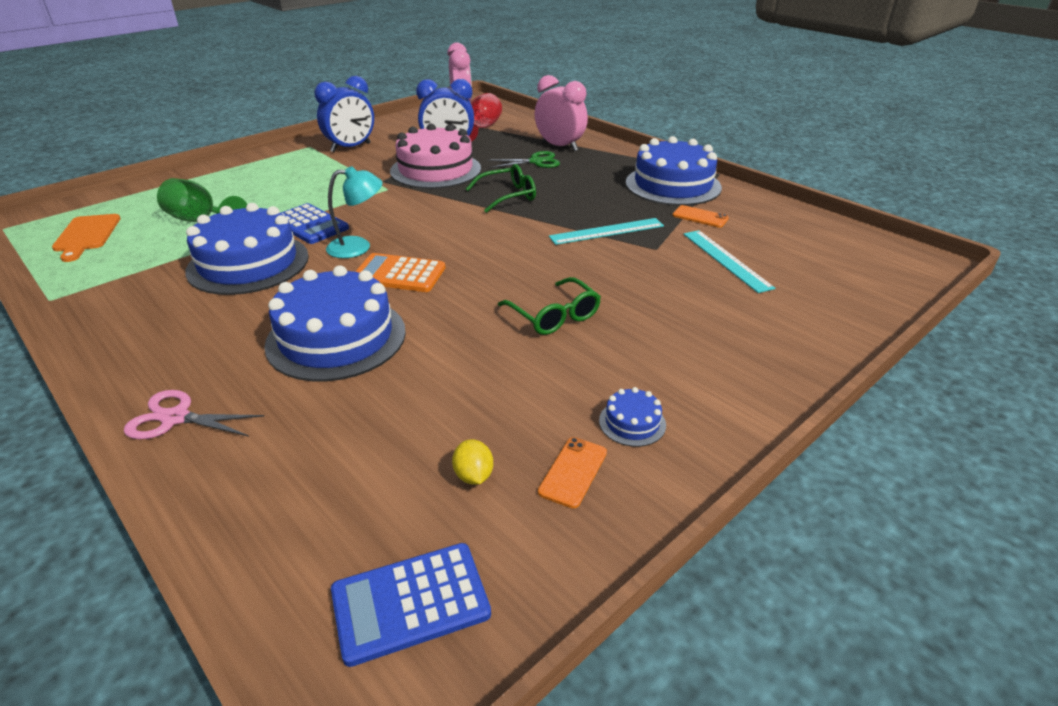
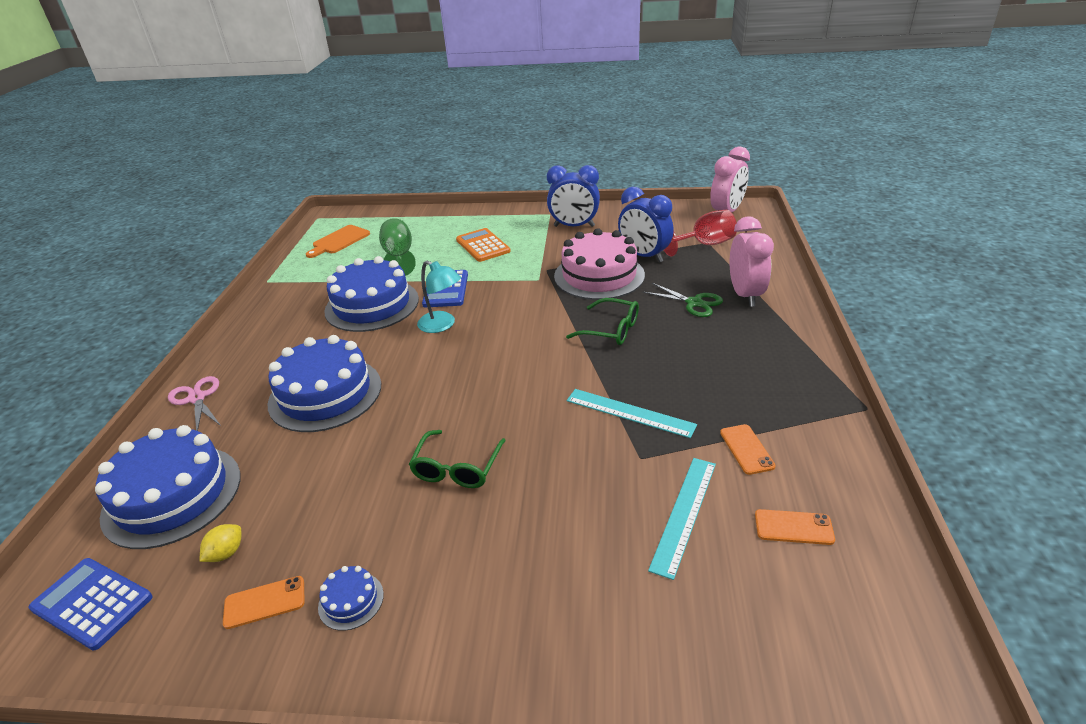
camera: 50 degrees right, 0 degrees up
(399, 274) = (429, 363): orange calculator -> orange calculator (483, 246)
(673, 185) = (785, 395): blue cake -> blue cake (172, 495)
(780, 237) = (793, 527): none -> orange phone

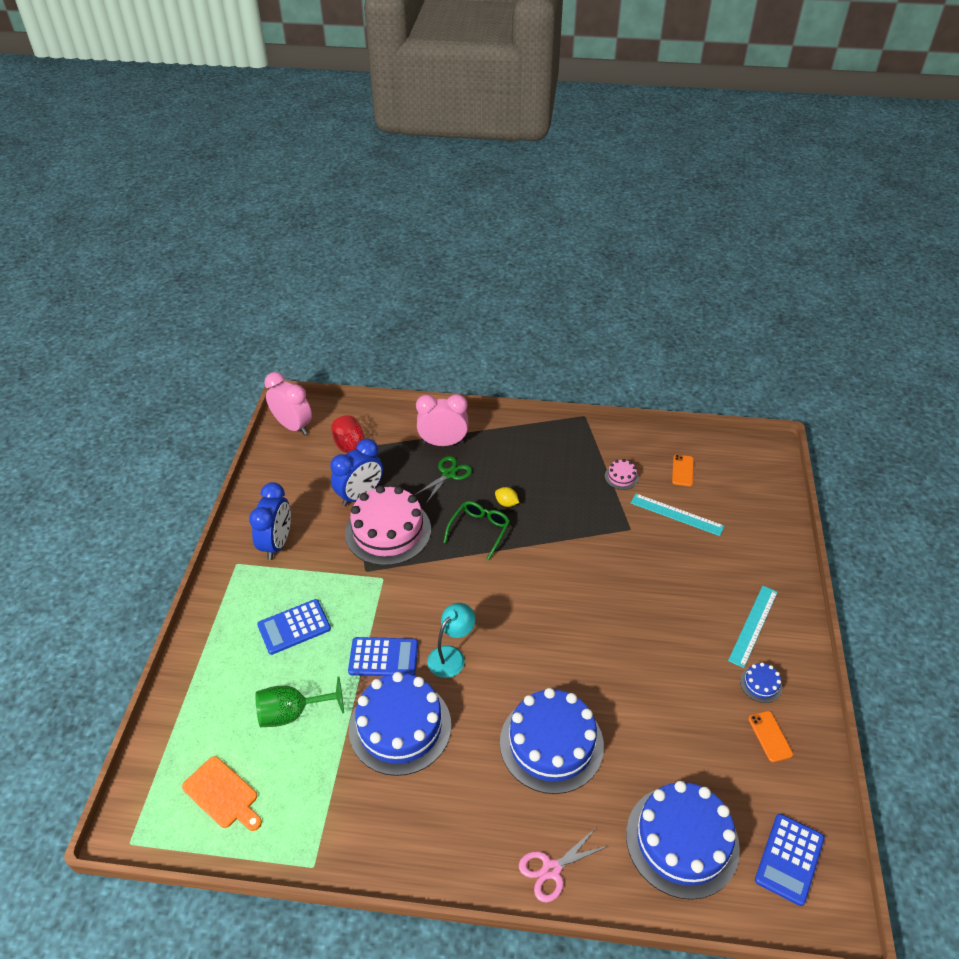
camera: 90 degrees left, 10 degrees up
(226, 553) = (734, 775): yellow lemon -> yellow lemon (506, 503)
(457, 468) = (643, 633): green glasses -> none
(483, 246) = (294, 627): orange calculator -> blue calculator
(630, 413) = (585, 529): turquoise ruler -> turquoise ruler (753, 625)
(746, 449) = (621, 477): orange phone -> pink cake

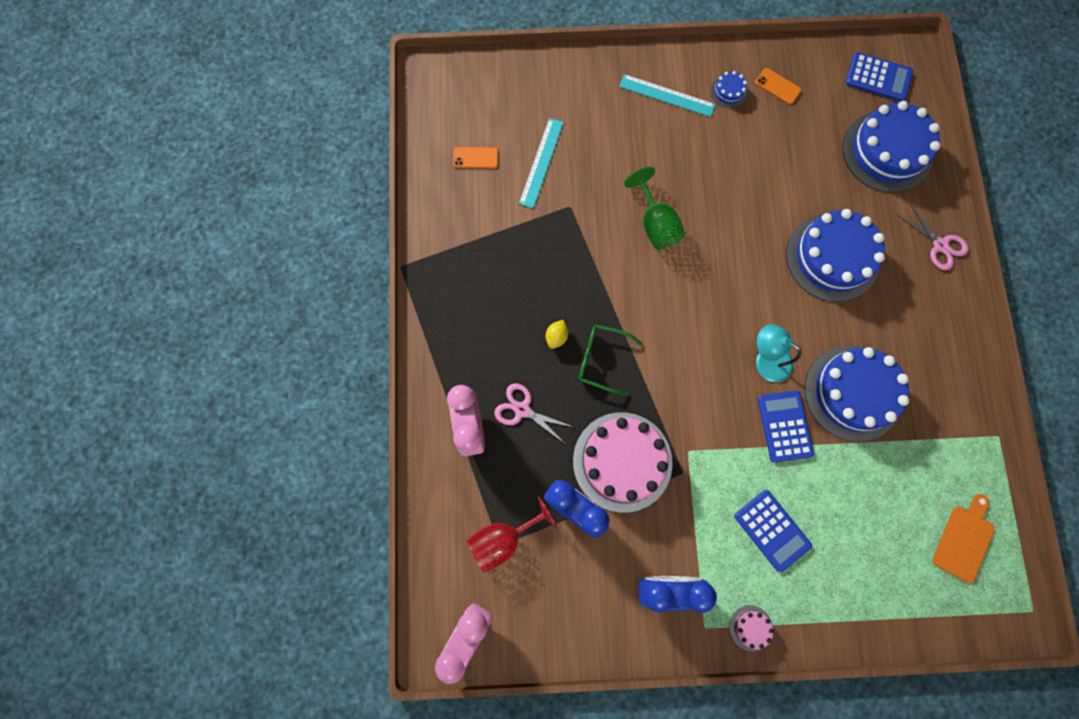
camera: 100 degrees left, 30 degrees up
(292, 713) = (867, 500): green goblet -> green goblet (655, 223)
(449, 474) = (522, 410): green scissors -> pink scissors
(621, 477) = (495, 219): pink cake -> pink cake (751, 628)
(770, 736) = (777, 86): orange phone -> orange phone turned 60 degrees clockwise

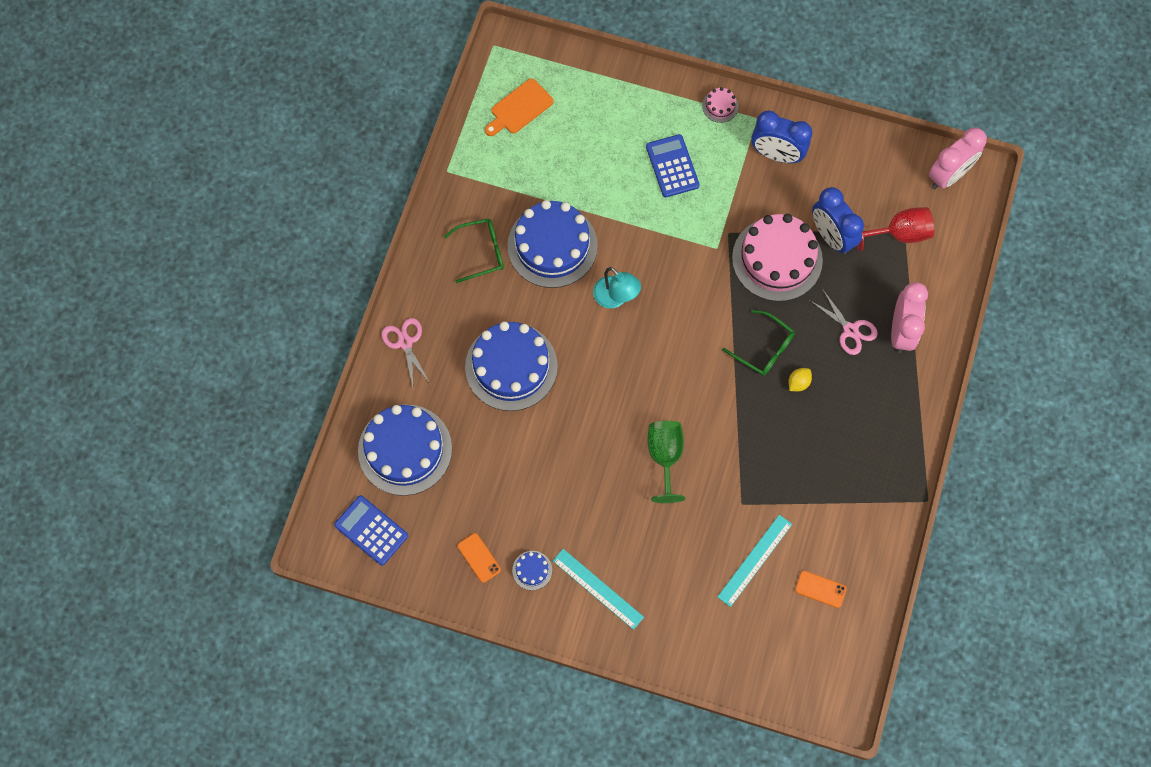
camera: 160 degrees left, 5 degrees down
(784, 426) = (625, 239): blue calculator -> none
(918, 360) = (481, 252): none -> green glasses

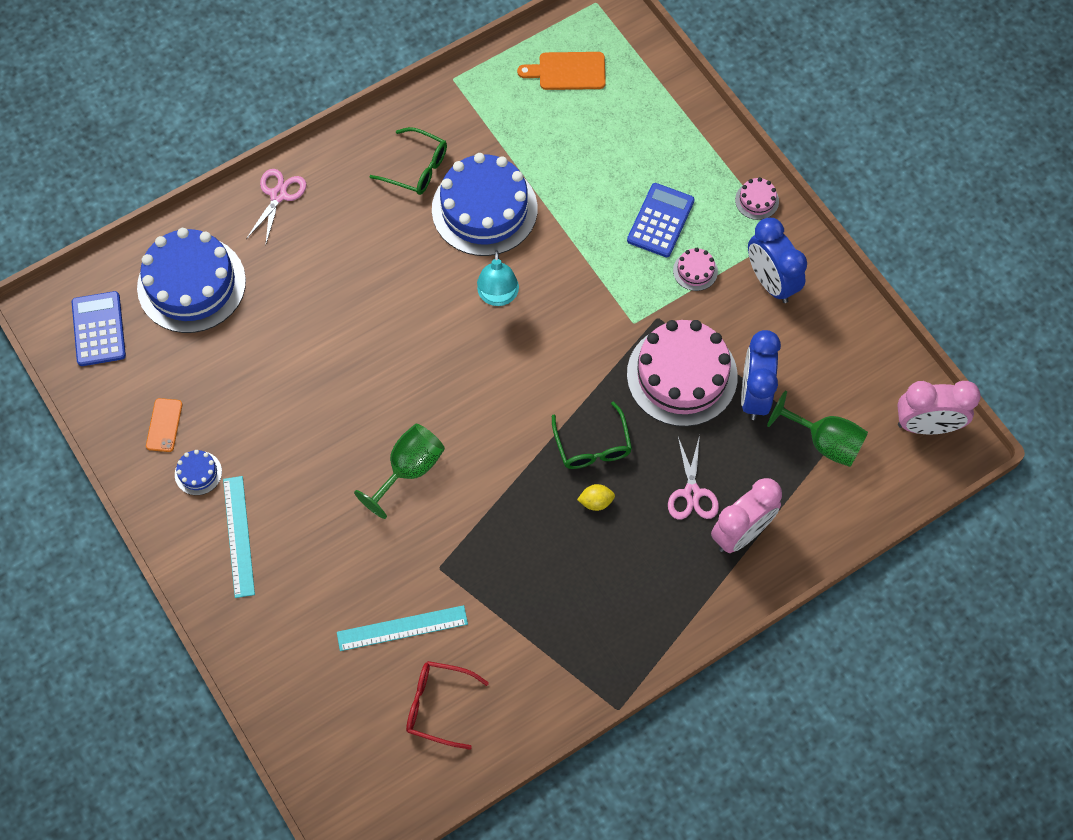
camera: 40 degrees right, 5 degrees down
(511, 366) = (349, 284): blue cake -> none
(724, 183) = (695, 271): none -> pink cake
(820, 589) = (438, 705): orange phone -> red glasses
(899, 234) = (824, 442): red goblet -> green goblet

